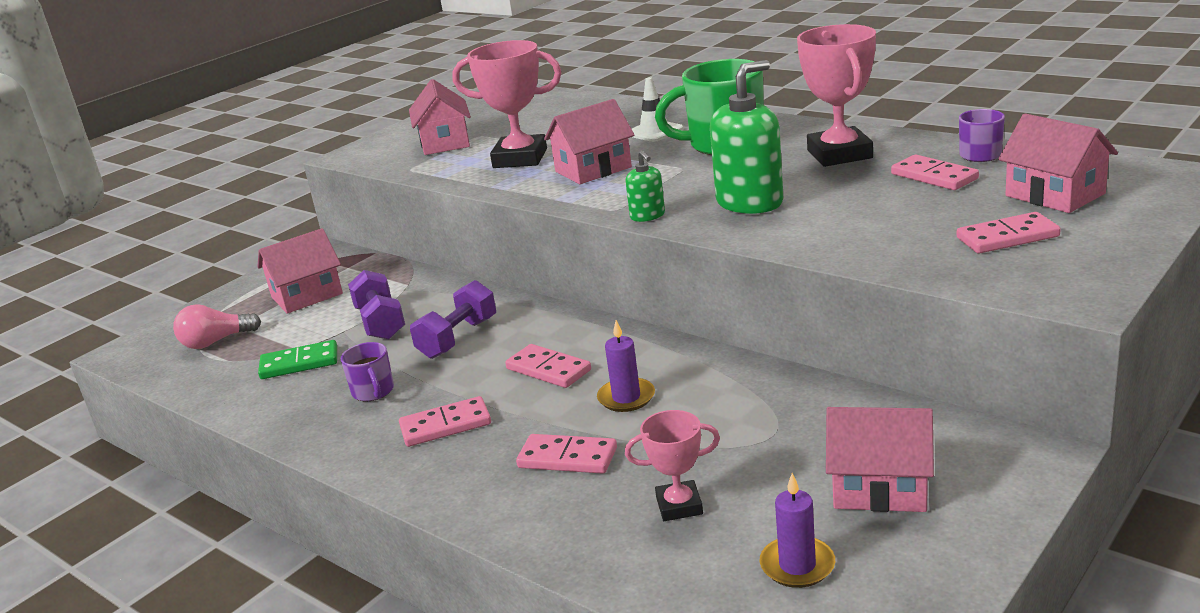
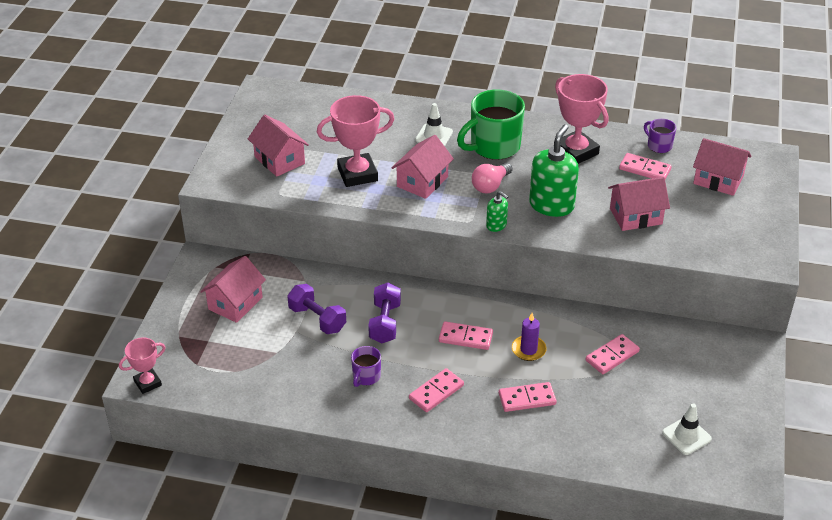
camera: 30 degrees left, 15 degrees up
(215, 342) = (206, 357): pink light bulb -> pink light bulb (490, 186)
(299, 363) = (291, 364): green domino -> none
(373, 392) = (366, 376): purple mug -> purple mug turned 75 degrees clockwise
(679, 506) = (608, 415): pink trophy -> pink trophy (147, 383)
(797, 565) = (686, 436): purple candle -> white traffic cone
(880, 487) = (697, 381): pink house -> pink house (635, 216)
(1007, 237) = (712, 220): pink domino -> pink domino (612, 356)

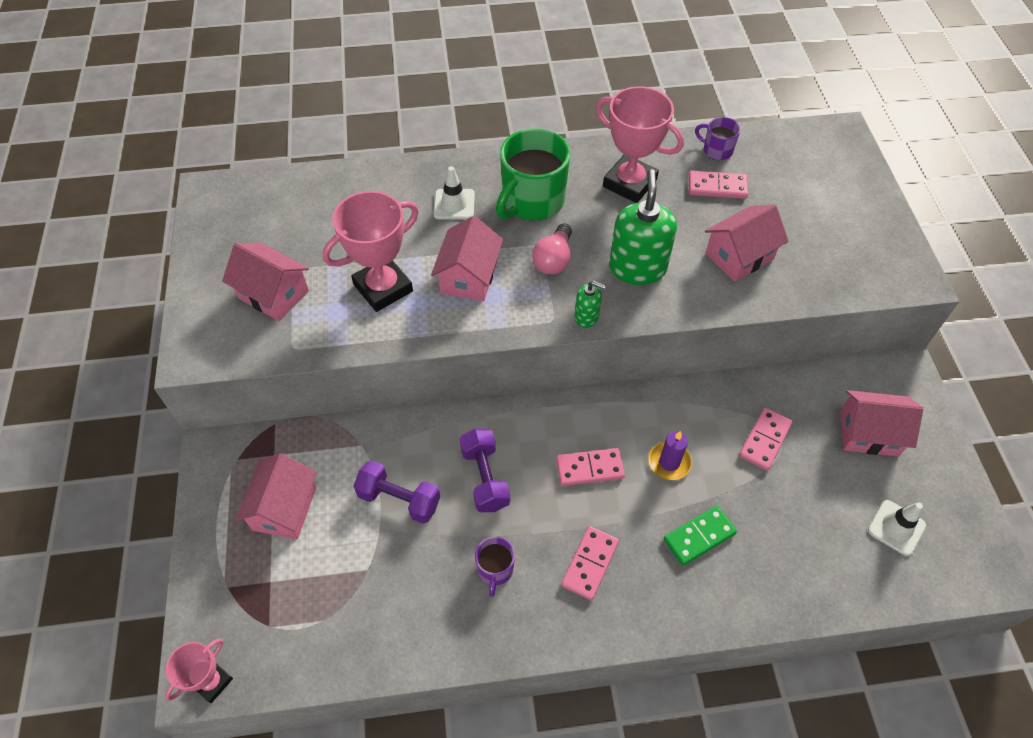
camera: 20 degrees left, 15 degrees up
(527, 399) = (699, 536): pink domino -> green domino
(718, 180) = (802, 180): pink house -> pink house (868, 433)

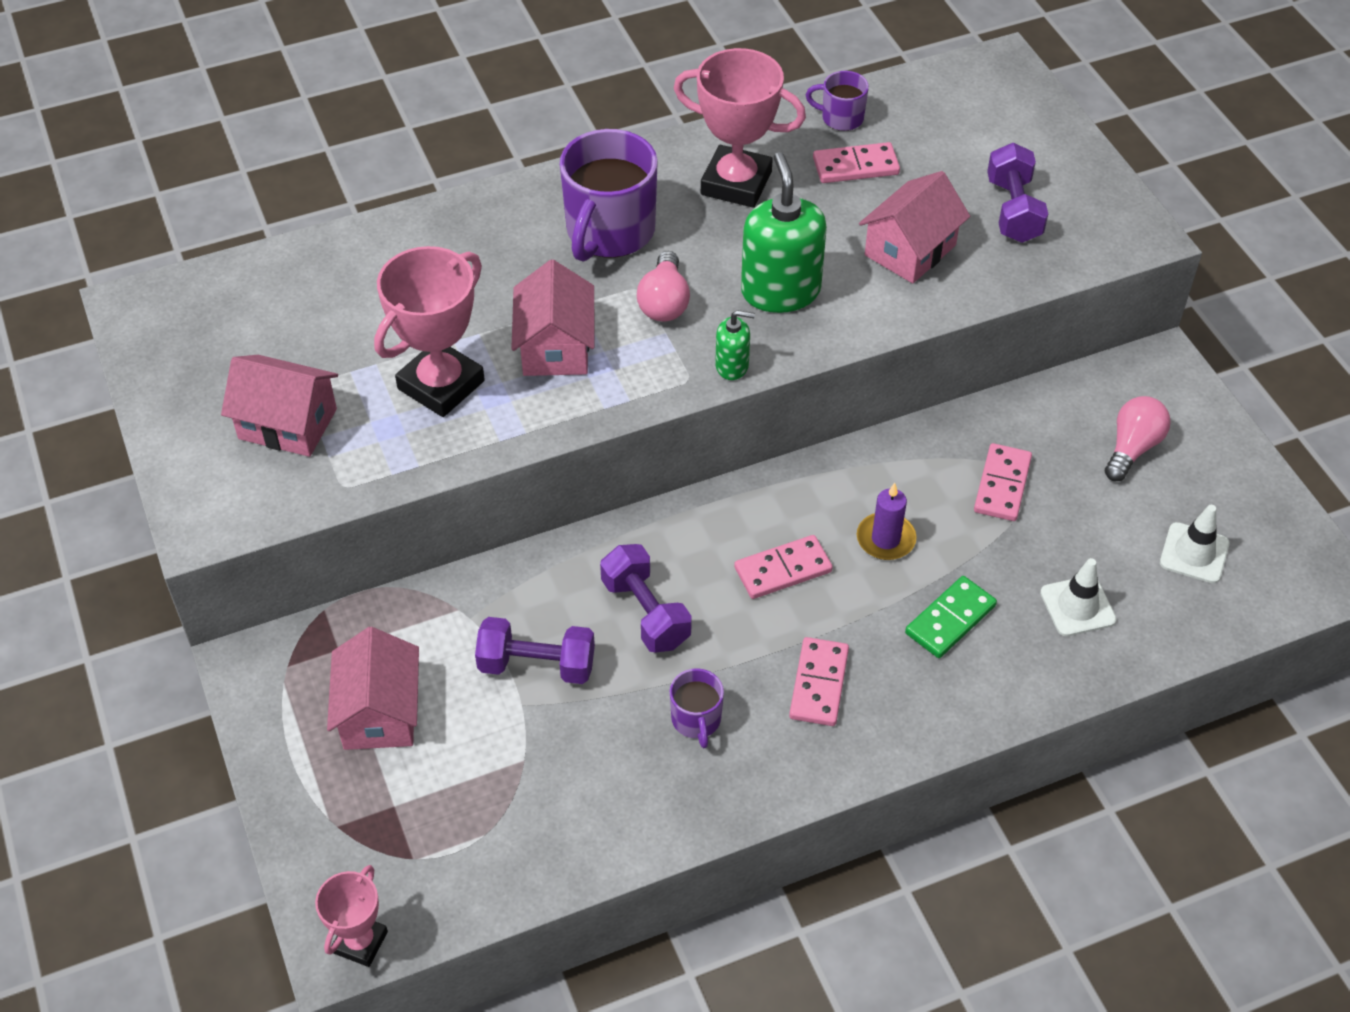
camera: 15 degrees left, 5 degrees down
(454, 204) = (501, 257): white traffic cone -> white traffic cone (1077, 606)
(532, 201) = (609, 232): green mug -> purple mug
(823, 241) = (1013, 210): none -> purple dumbbell
(868, 433) = (1132, 448): pink house -> pink light bulb

